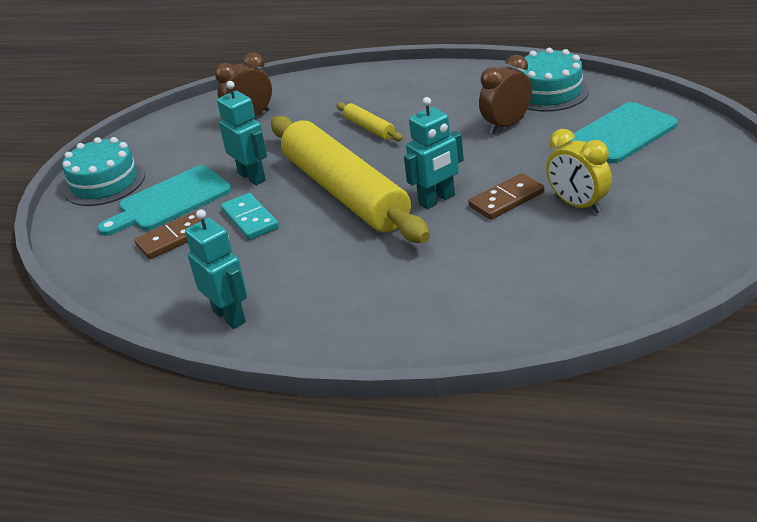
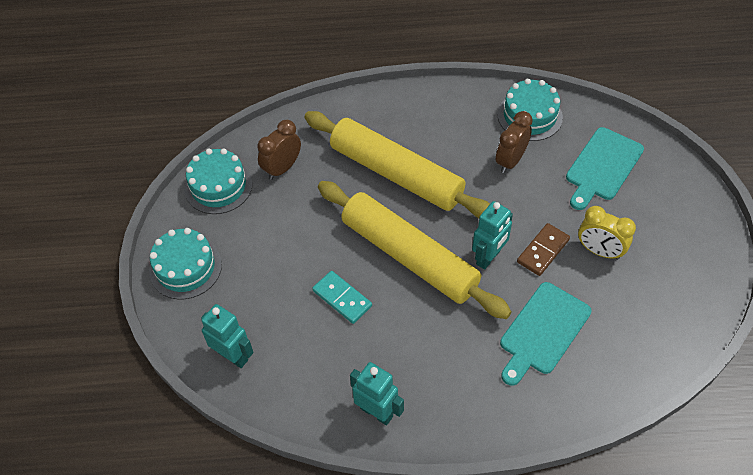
camera: 20 degrees left, 20 degrees up
(170, 201) = (260, 284): turquoise cutting board -> turquoise cutting board (543, 331)
(174, 238) = (286, 330): brown domino -> none
(177, 126) = (218, 186): none -> turquoise cake
(252, 177) = (320, 246): turquoise robot -> turquoise robot (233, 356)
(369, 128) = (396, 174): yellow rolling pin -> yellow rolling pin, size x2.49

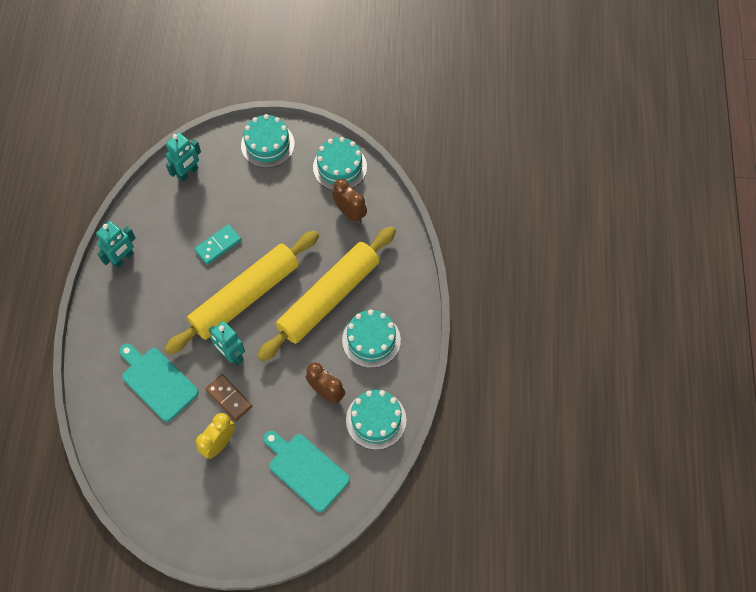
camera: 95 degrees right, 10 degrees up
(440, 130) = (371, 340): none -> turquoise cake

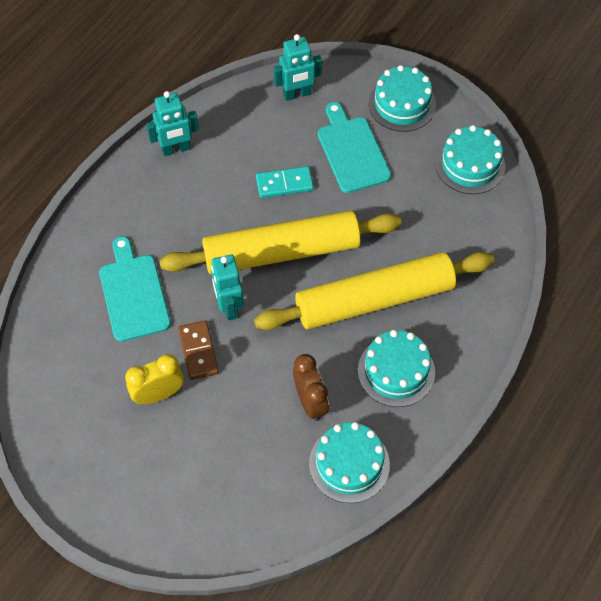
camera: 30 degrees right, 5 degrees down
(306, 470) = (236, 476): turquoise cutting board -> turquoise cutting board (352, 151)
(350, 213) = (453, 219): brown clock -> none

